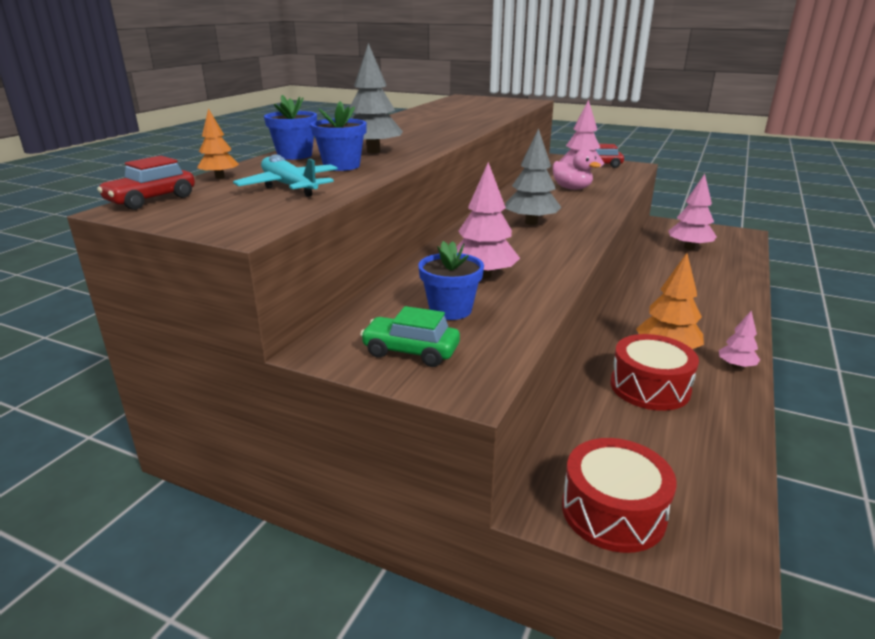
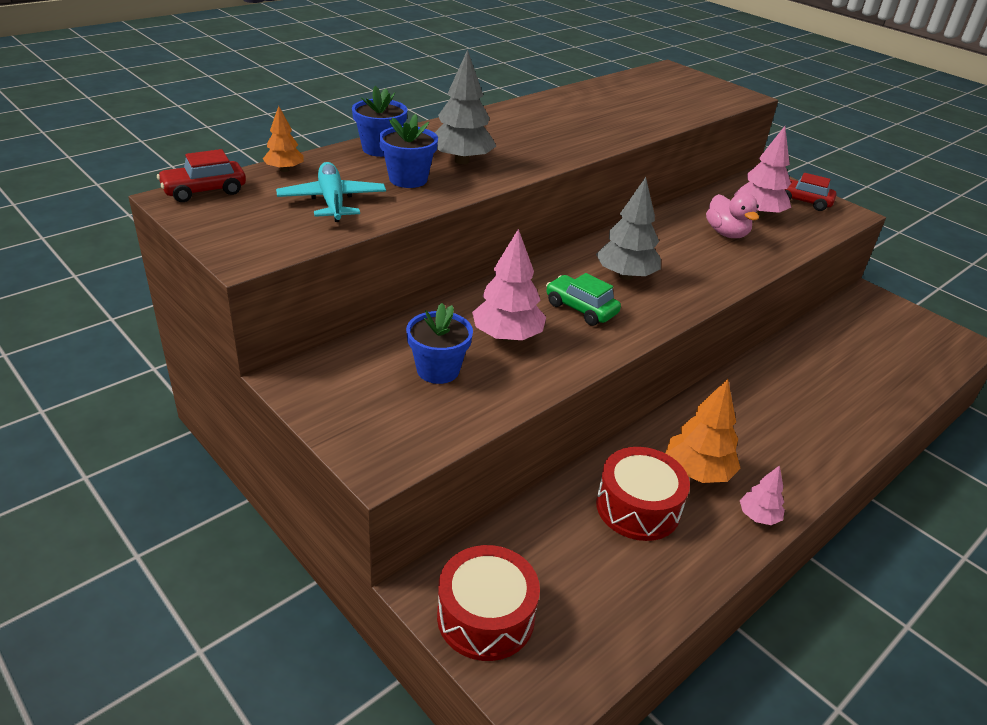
camera: 20 degrees right, 10 degrees up
(410, 351) = (363, 406): green car -> green car (581, 309)
(689, 247) = (864, 342): pink tree -> none

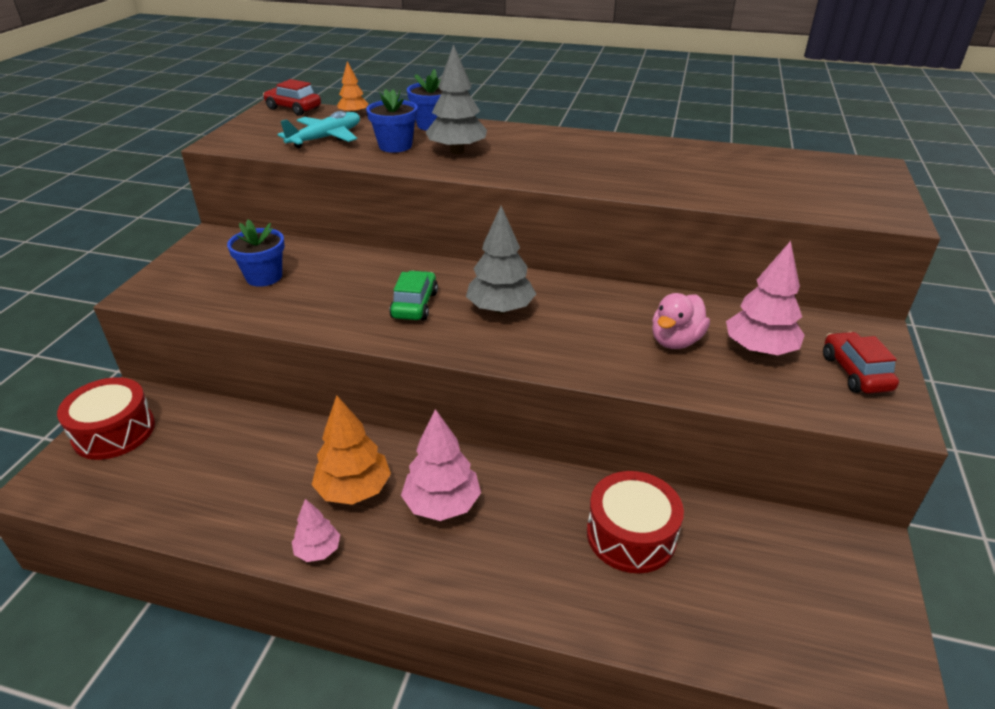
camera: 60 degrees right, 0 degrees up
(507, 336) = (336, 287): pink tree -> pink tree (442, 504)
(638, 507) = (278, 467): red drum -> red drum (631, 535)

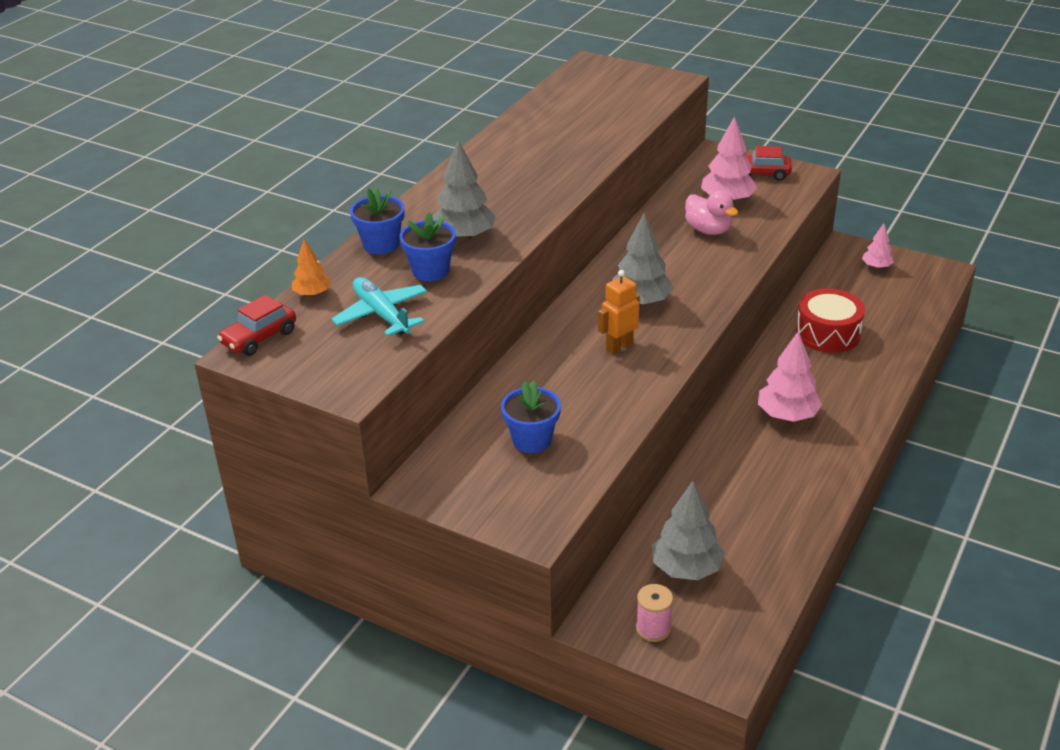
camera: 75 degrees left, 0 degrees up
(114, 432) = (653, 628): red drum -> pink spool
(189, 445) = (686, 568): none -> grey tree
(318, 550) = (827, 483): pink tree -> pink tree (876, 267)
(354, 490) = (764, 461): orange tree -> none
(414, 305) = (619, 346): green car -> orange robot

